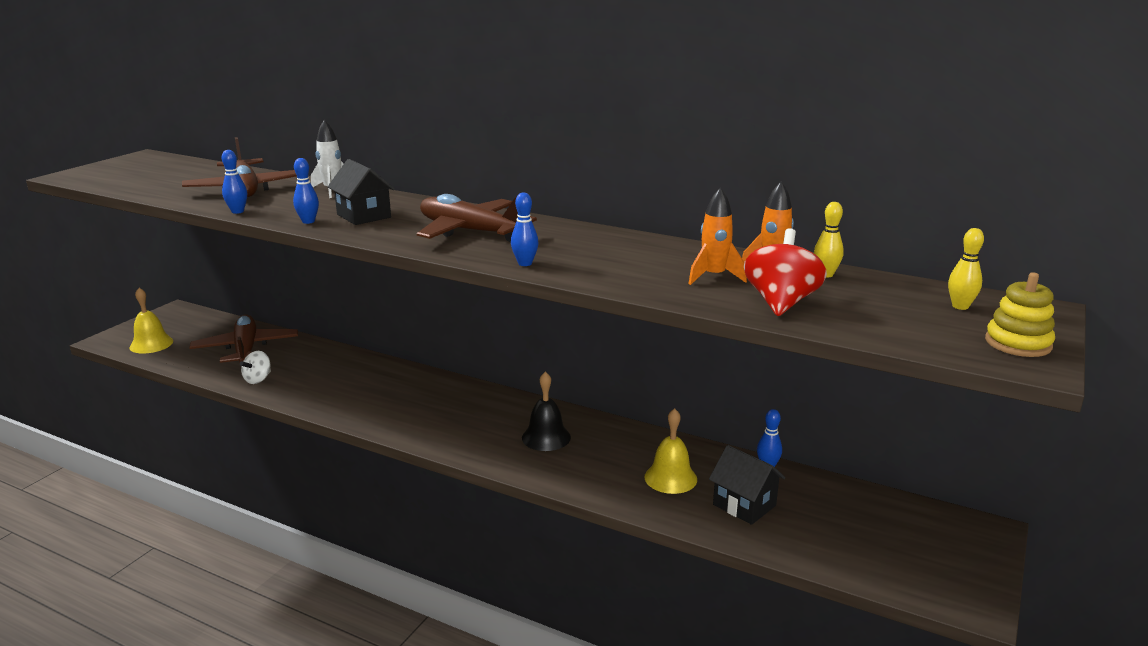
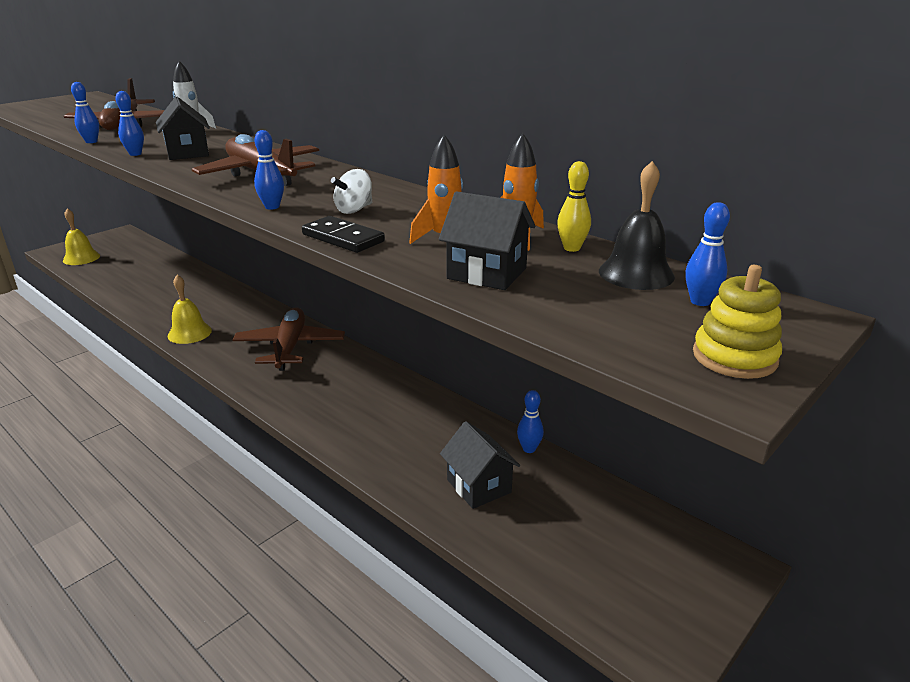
camera: 15 degrees right, 5 degrees up
(246, 349) = (147, 271): brown plane -> brown plane (290, 347)
(258, 379) = (136, 297): white spinning top -> white spinning top (354, 210)
(546, 437) = (335, 384): black bell -> black bell (636, 273)
(626, 286) = (343, 238): none -> black domino
(670, 478) = (424, 444): yellow bell -> yellow bell (189, 333)
(781, 303) = (487, 273): red spinning top -> black house
(960, 306) = (700, 301): yellow bowling pin -> blue bowling pin

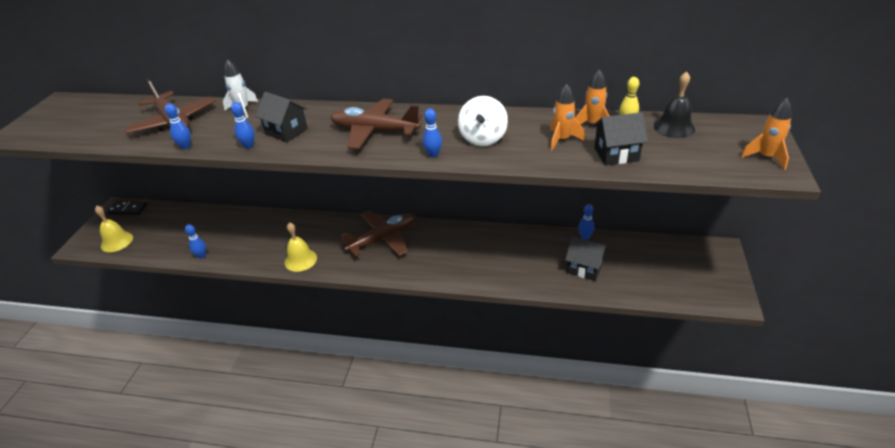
camera: 30 degrees left, 10 degrees up
(290, 347) = (383, 239): brown plane -> brown plane turned 90 degrees clockwise
(343, 238) = (513, 161): black domino -> black domino (128, 209)
(354, 210) = (483, 139): white spinning top -> white spinning top, size x1.62
(700, 301) = (718, 133): blue bowling pin -> blue bowling pin (201, 256)
(734, 357) = (766, 157): yellow stacking toy -> orange rocket

